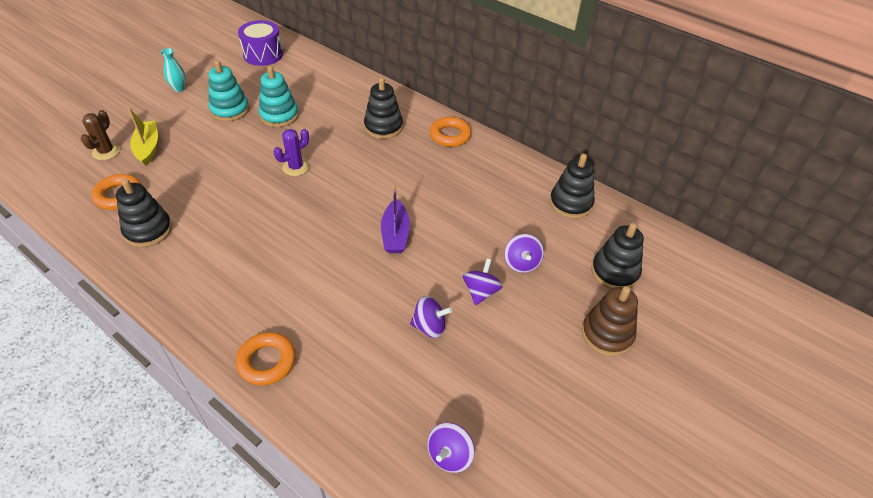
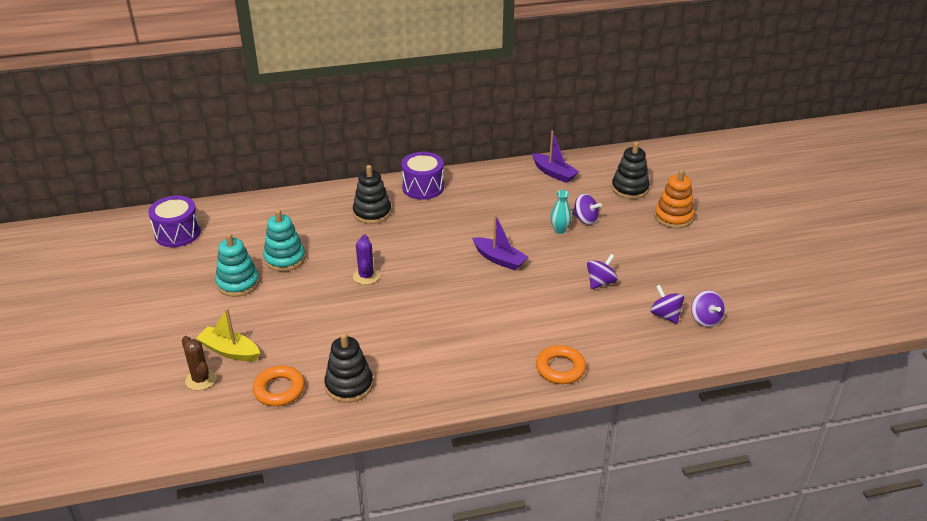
camera: 50 degrees left, 10 degrees down
(179, 88) = (159, 302): turquoise vase -> turquoise vase (559, 230)
(450, 135) = (423, 187): orange ring -> purple drum
(481, 292) = (592, 247): purple spinning top -> purple spinning top (665, 315)
(570, 203) = (554, 173): black stacking toy -> purple boat
(607, 334) = (673, 217): brown stacking toy -> orange stacking toy

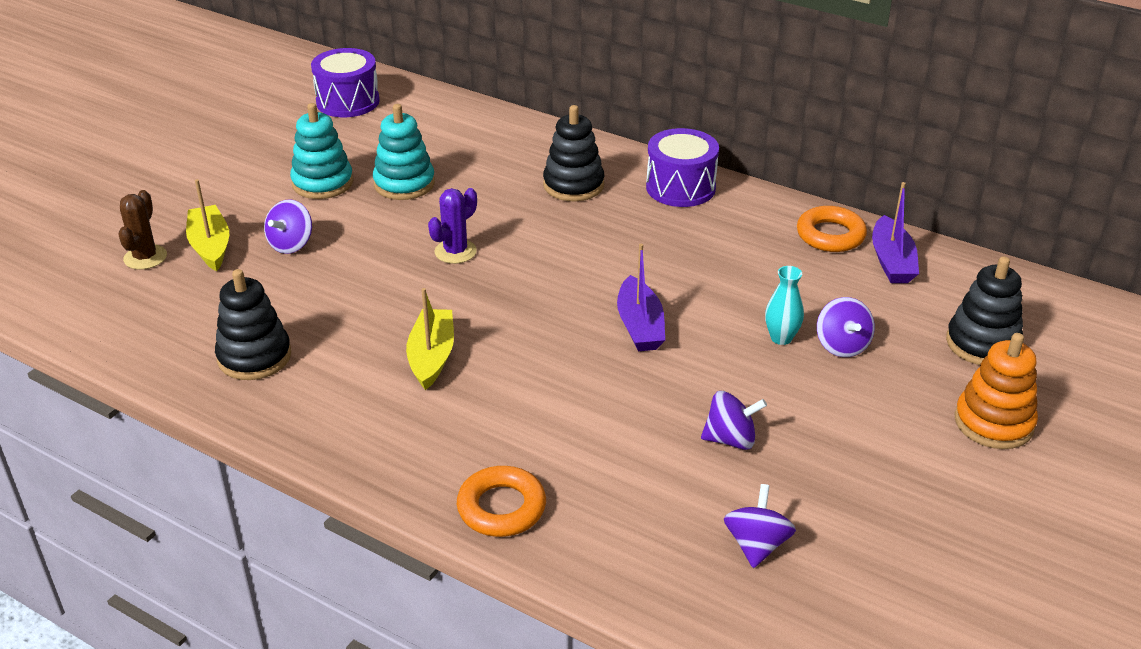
camera: 45 degrees right, 0 degrees up
(279, 390) = (189, 315): orange ring -> orange ring (830, 235)
(433, 329) = (432, 357): none -> yellow boat
(705, 319) = (811, 594): purple spinning top -> purple spinning top (291, 244)

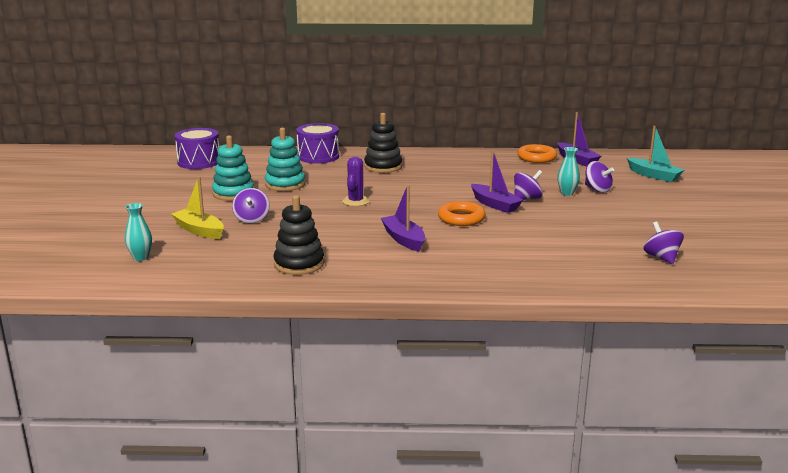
camera: 30 degrees left, 15 degrees down
(100, 275) = (140, 257): none -> turquoise vase
(145, 257) = (161, 244): brown cactus -> none
(432, 357) = (404, 239): yellow boat -> purple boat
(501, 508) = (526, 279): orange ring -> orange ring (461, 218)
(680, 187) = (440, 157): purple drum -> purple drum (318, 156)
(730, 439) = (596, 229): purple spinning top -> purple spinning top (527, 198)
(982, 344) = (654, 175): black stacking toy -> turquoise boat
(993, 423) = (695, 197): orange stacking toy -> none

